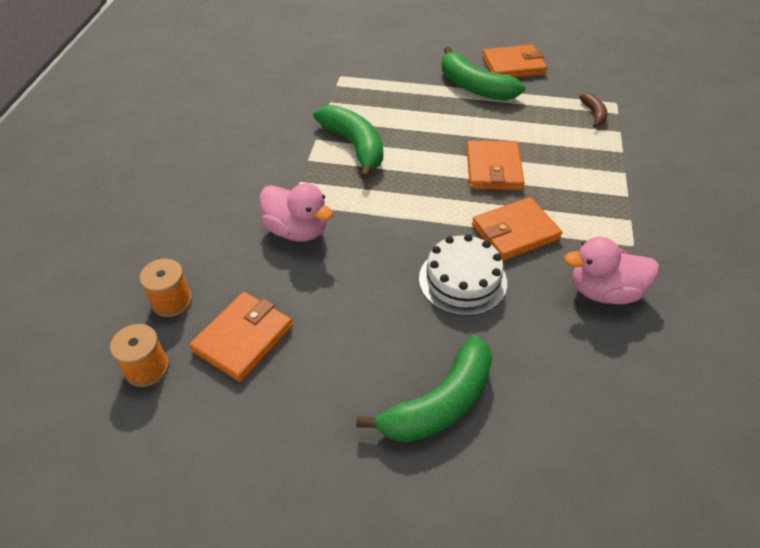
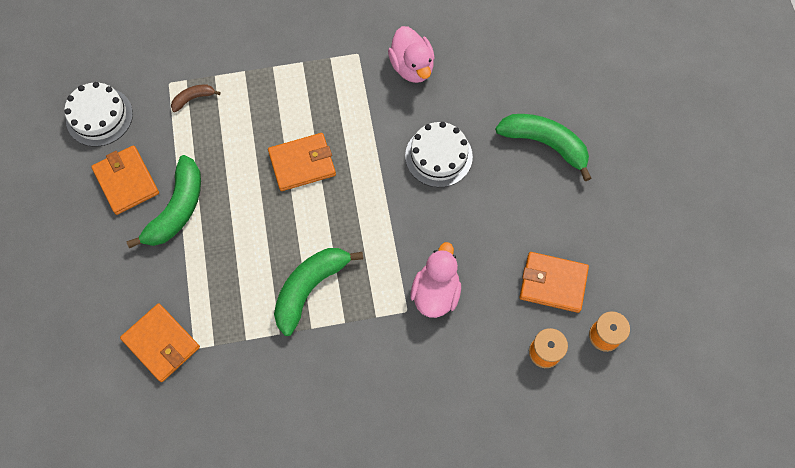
camera: 110 degrees left, 20 degrees up
(515, 232) = (374, 132): orange wallet -> orange wallet (161, 343)
(586, 61) = (99, 116): none -> white cake

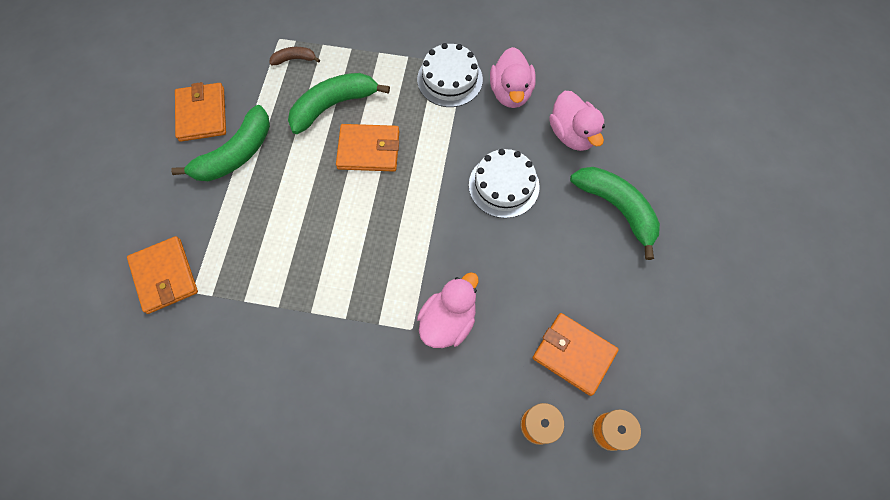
camera: 20 degrees right, 0 degrees up
(99, 116) = (205, 49): white cake -> white cake (450, 79)
(310, 288) = (326, 272): green banana -> green banana (333, 105)
(482, 89) = (572, 134): none -> pink duck

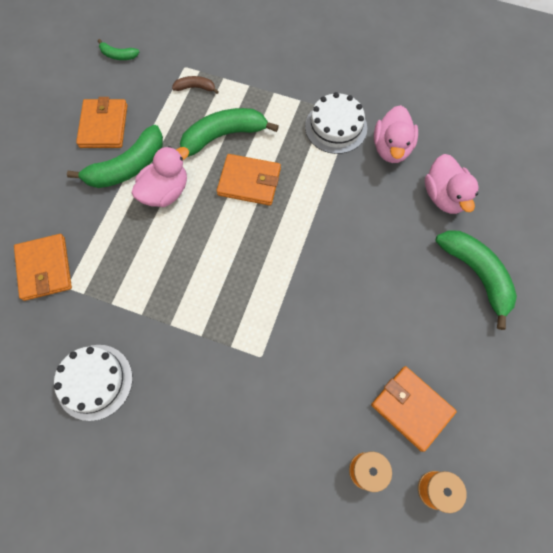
camera: 10 degrees right, 0 degrees up
(204, 36) = (118, 55): none -> green banana
(448, 320) = (296, 354): pink duck -> pink duck (165, 192)
(504, 185) = (370, 235): white cake -> white cake (94, 382)

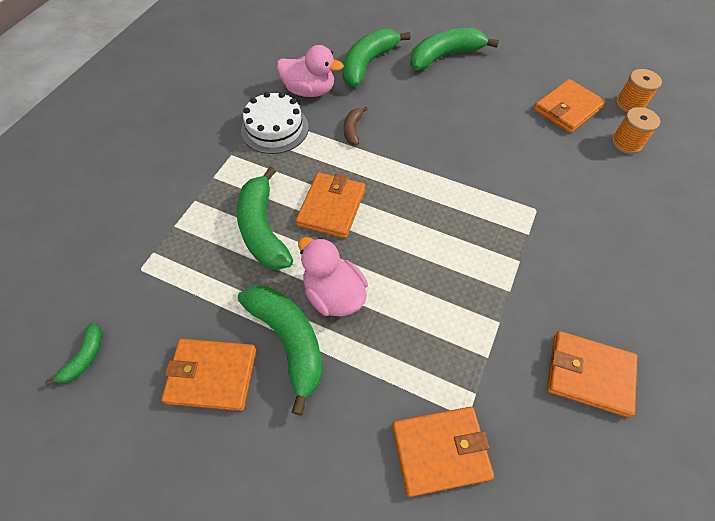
camera: 85 degrees left, 10 degrees down
(94, 382) = (589, 374): white cake -> orange wallet
(195, 88) = (180, 257): brown banana -> brown banana (353, 130)
(444, 196) = (367, 64): pink duck -> green banana

